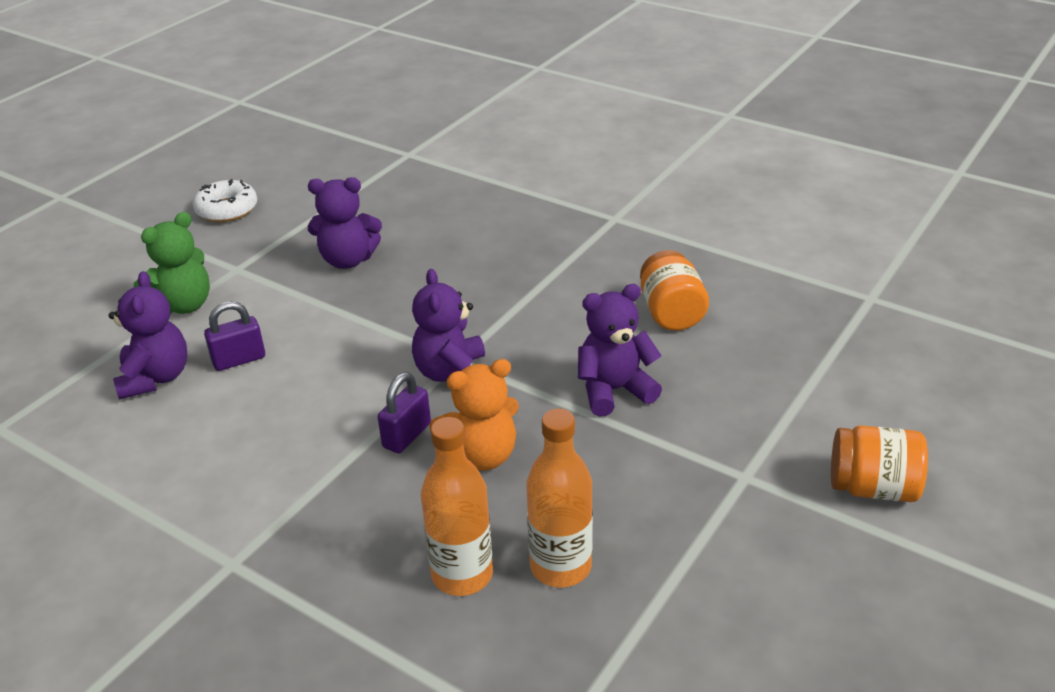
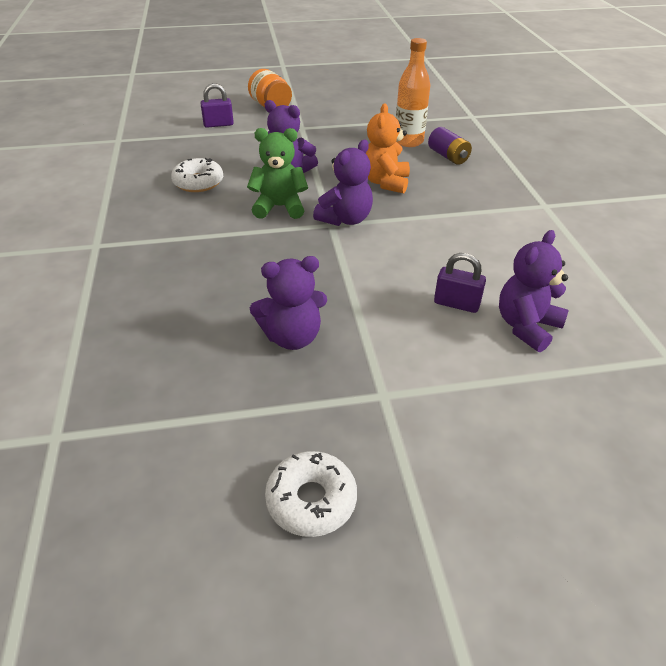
camera: 135 degrees left, 5 degrees up
(183, 305) = (460, 384): green teddy bear -> green teddy bear (279, 207)
(348, 260) = (292, 337): purple teddy bear -> purple teddy bear turned 120 degrees clockwise
(407, 435) = (407, 207): purple padlock -> purple padlock (218, 124)
(462, 575) = (448, 156): orange bottle -> purple battery
(481, 455) = (385, 182): orange teddy bear -> orange teddy bear turned 105 degrees counterclockwise
(671, 313) = (198, 182): orange jar -> white donut

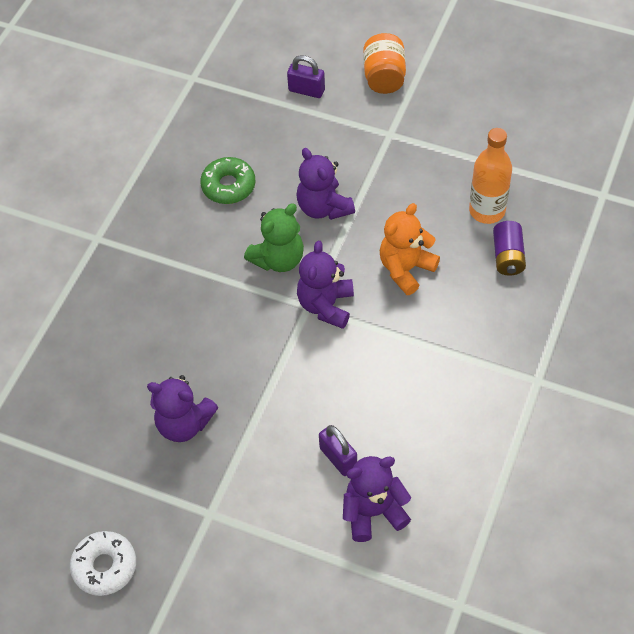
camera: 35 degrees right, 15 degrees up
(198, 182) = (228, 186): white donut -> green donut
(279, 207) = (278, 259): green teddy bear -> green teddy bear turned 105 degrees clockwise
(345, 219) = (326, 305): purple teddy bear -> purple teddy bear turned 120 degrees clockwise

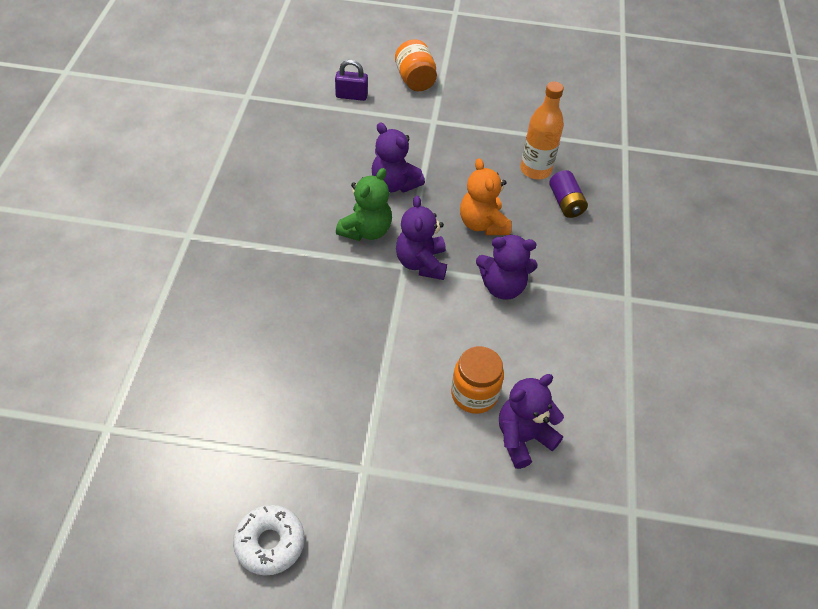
camera: 20 degrees left, 5 degrees down
(184, 424) = (316, 388): purple teddy bear -> purple teddy bear (502, 287)
(228, 186) = (303, 177): green donut -> none
(338, 458) = (474, 394): purple padlock -> orange jar
(406, 269) = (482, 224): orange teddy bear -> orange teddy bear turned 45 degrees counterclockwise

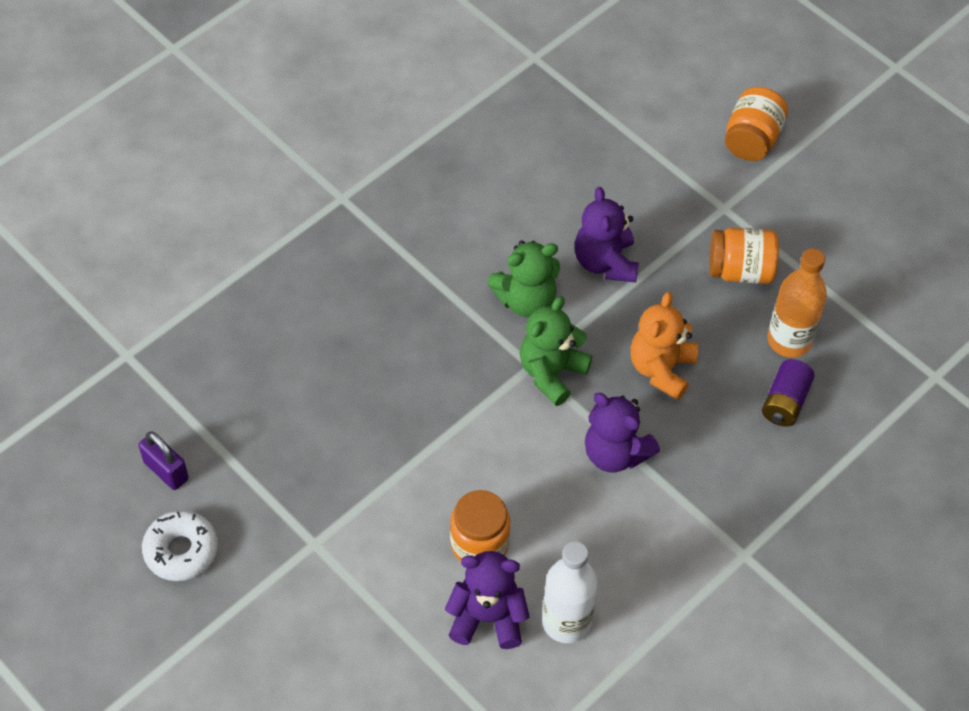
camera: 40 degrees right, 5 degrees up
(351, 96) = (655, 121): purple padlock -> purple padlock (166, 471)
(421, 263) = (551, 373): purple teddy bear -> green teddy bear
(474, 148) = (740, 270): none -> orange jar
(571, 406) = (566, 622): none -> white bottle

